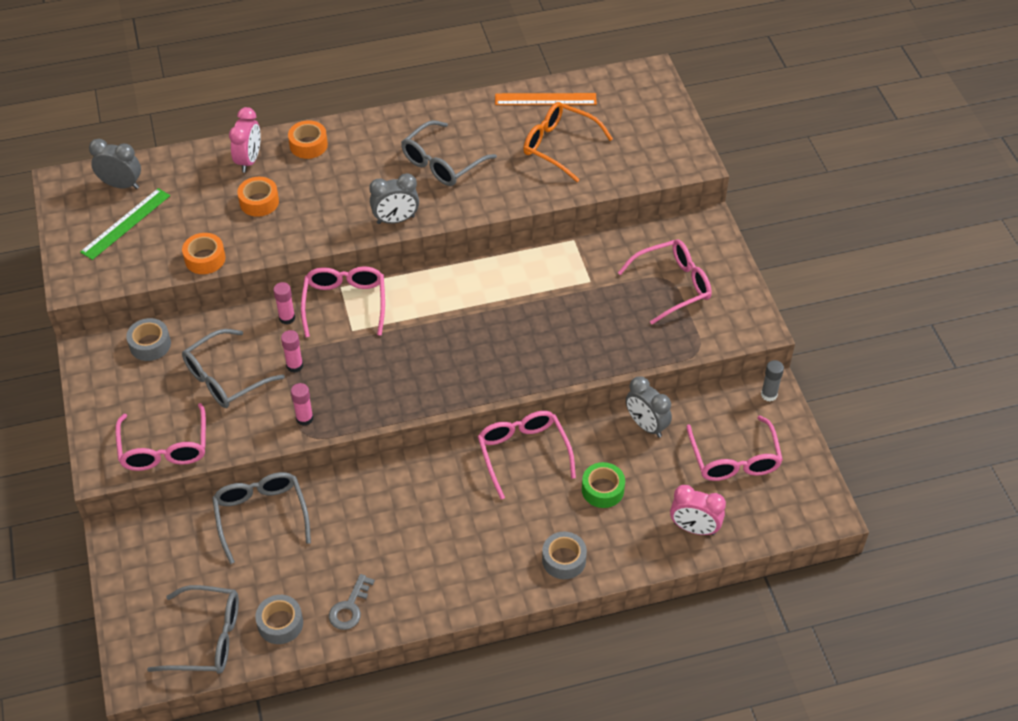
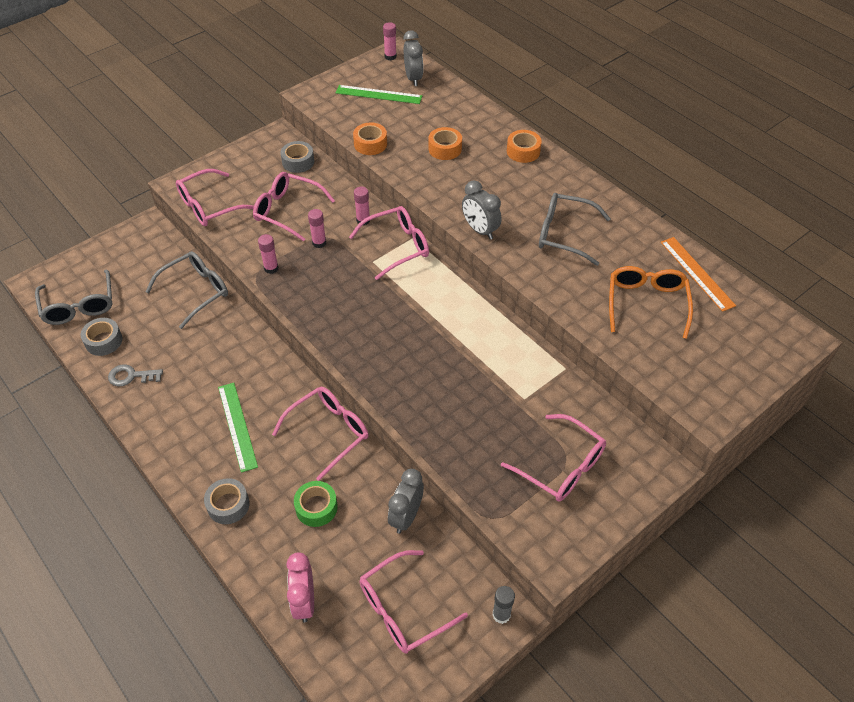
camera: 65 degrees right, 0 degrees up
(65, 190) = (390, 56): none -> pink glue stick
(225, 378) = (287, 211): grey glasses -> pink glasses
(249, 160) = (483, 127): pink clock -> none
(473, 527) = (237, 426): none -> green ruler

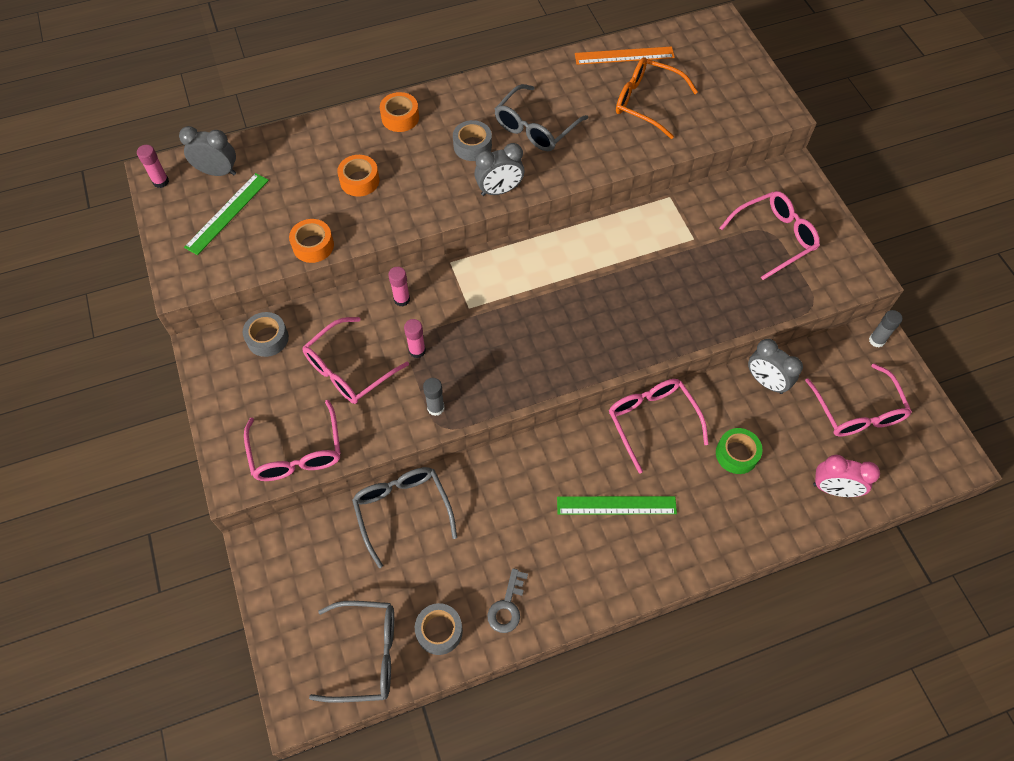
camera: 70 degrees left, 10 degrees up
(228, 505) = (712, 534): grey tape -> grey tape (472, 146)
(271, 268) = (435, 408): pink glue stick -> grey glue stick
(397, 246) = (457, 279): pink glasses -> none

